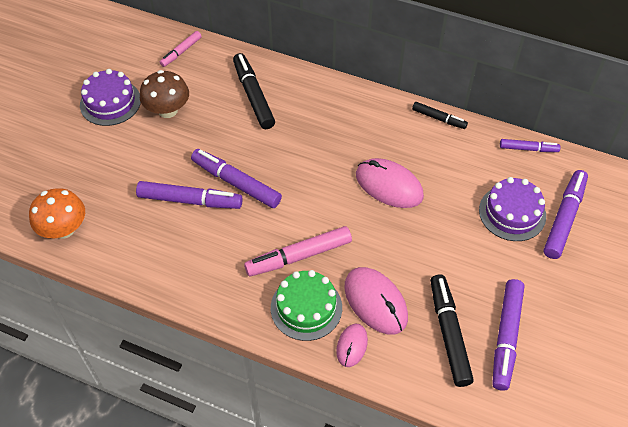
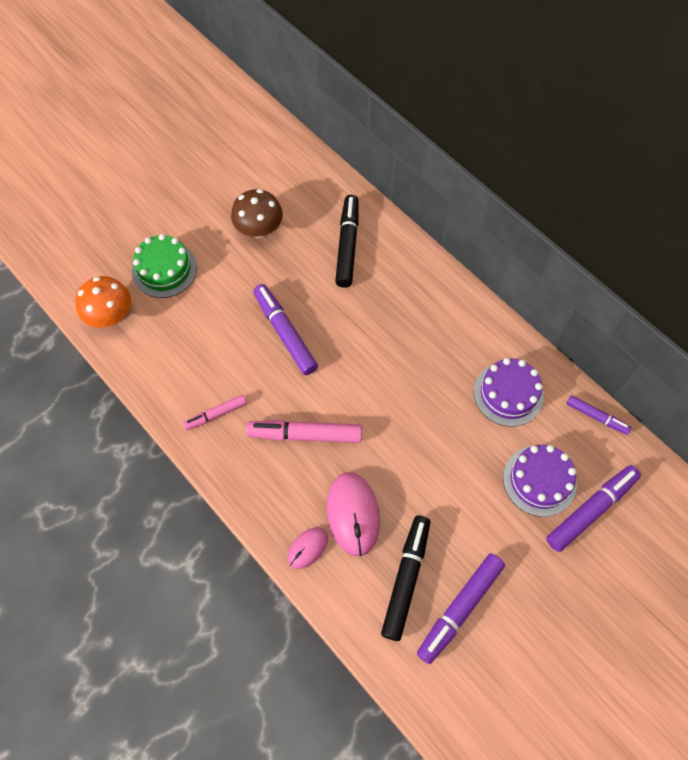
camera: 25 degrees right, 10 degrees up
(110, 102) = (211, 200): purple cake -> purple cake (508, 393)
(181, 52) = (302, 170): pink marker -> pink marker (216, 414)
(190, 200) = (234, 333): purple marker -> none
(306, 307) = (285, 490): green cake -> green cake (164, 269)
(389, 185) = (430, 397): pink mouse -> none
(439, 119) = (520, 344): black marker -> none

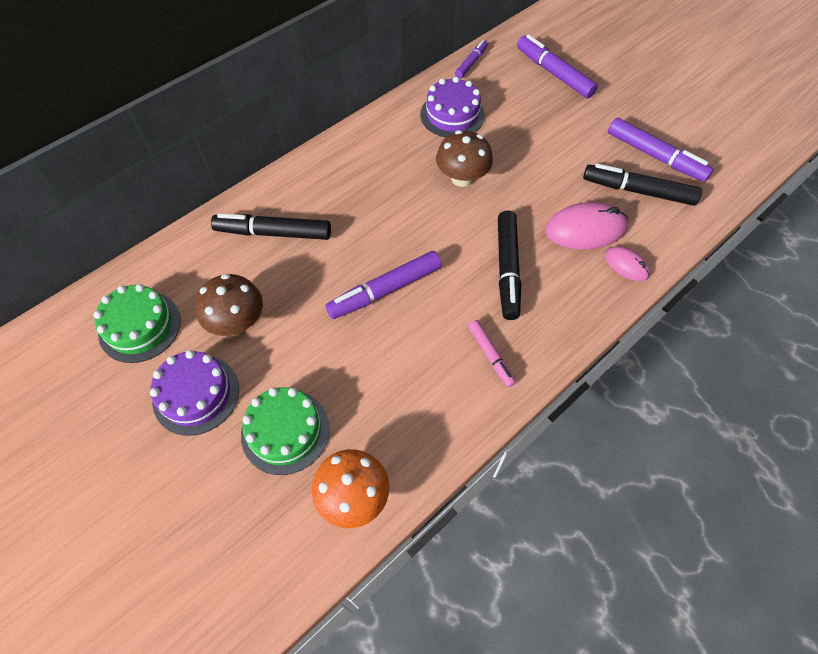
camera: 90 degrees left, 5 degrees down
(258, 168) = (140, 326): none -> green cake
(305, 434) = (507, 269): pink marker -> black marker
(417, 400) = (462, 178): none -> brown mushroom
(539, 480) = (533, 101): purple cake -> purple cake (196, 394)

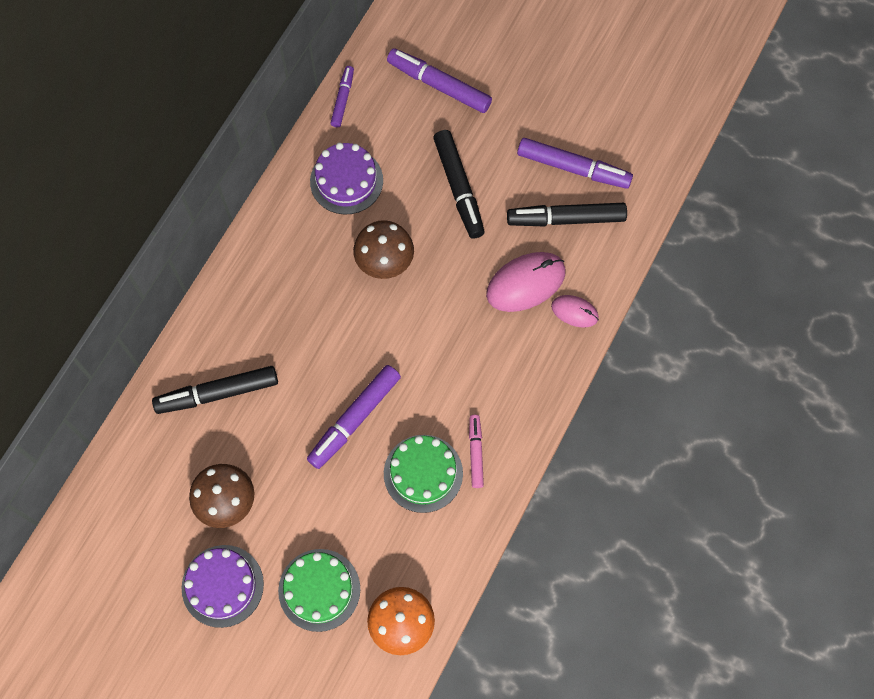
camera: 20 degrees left, 10 degrees up
(140, 326) = (134, 540): green cake -> green cake (423, 473)
(490, 356) = (476, 452): pink marker -> pink marker turned 135 degrees counterclockwise
(507, 269) = (463, 355): black marker -> black marker (458, 188)

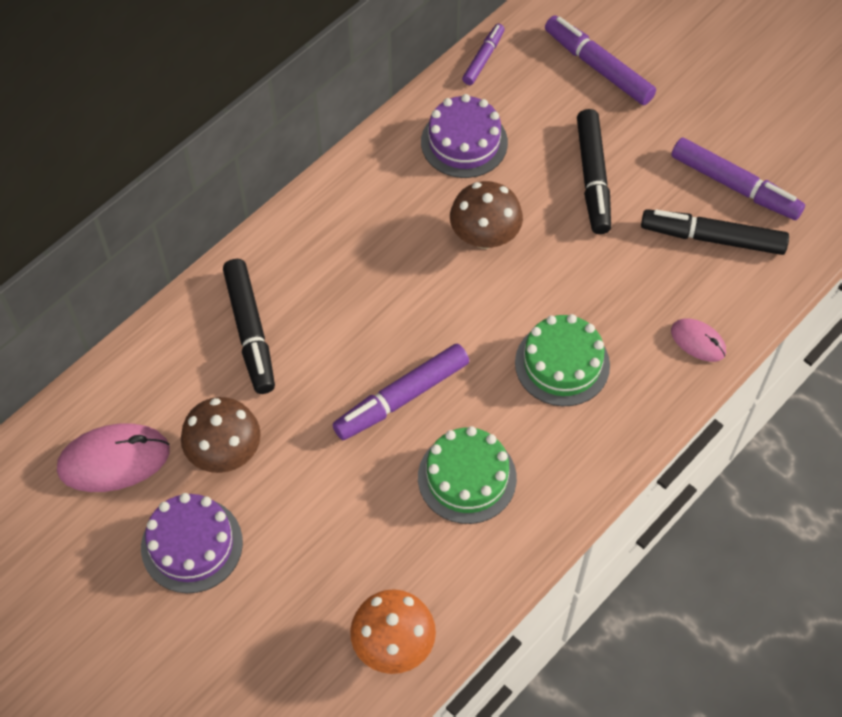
camera: 15 degrees right, 10 degrees down
(217, 393) = (250, 332): black marker -> black marker turned 105 degrees counterclockwise
(319, 590) = (305, 579): green cake -> green cake (562, 364)
(476, 452) = (537, 470): pink marker -> none
(526, 283) = (646, 296): pink mouse -> pink mouse (114, 460)

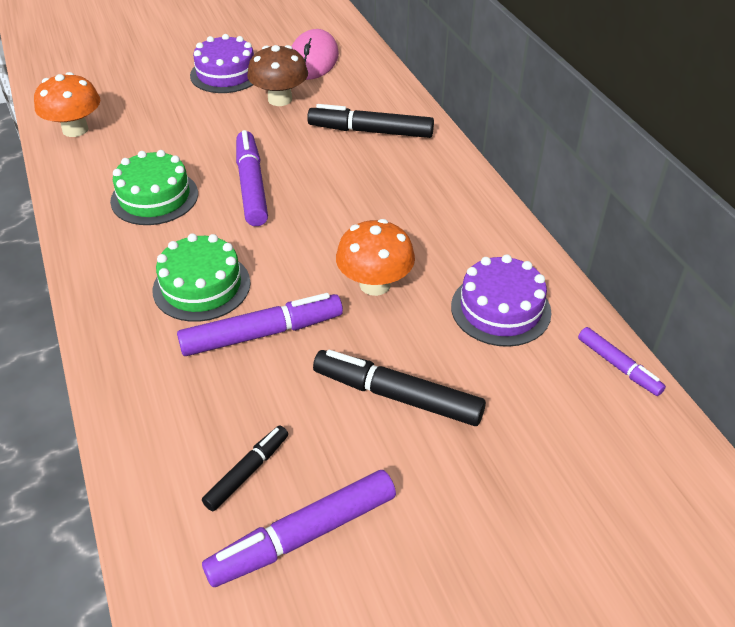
camera: 115 degrees right, 15 degrees down
(484, 236) = (375, 284): brown mushroom -> orange mushroom
(598, 67) = (566, 473): purple marker -> purple marker (262, 333)
(698, 341) = (139, 396): pink mouse -> none
(712, 238) = (247, 472): black marker -> black marker, size x0.58

